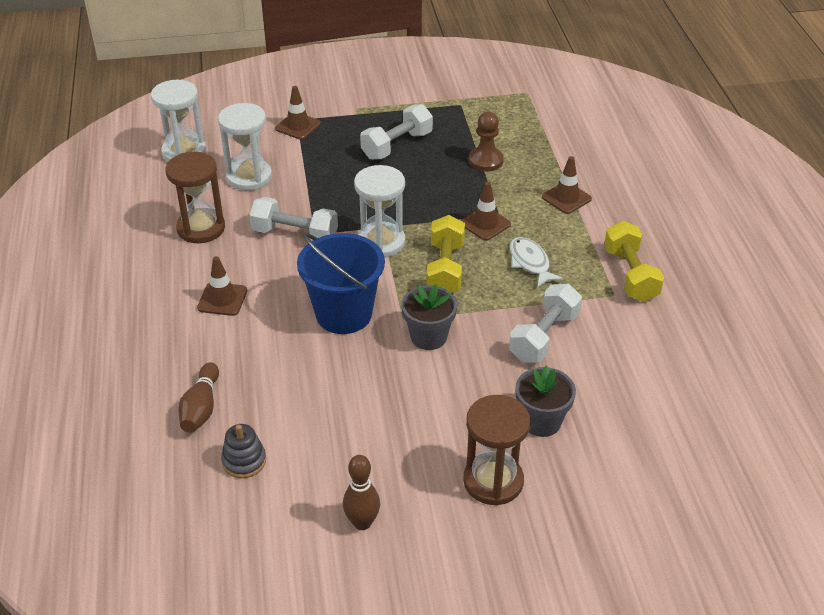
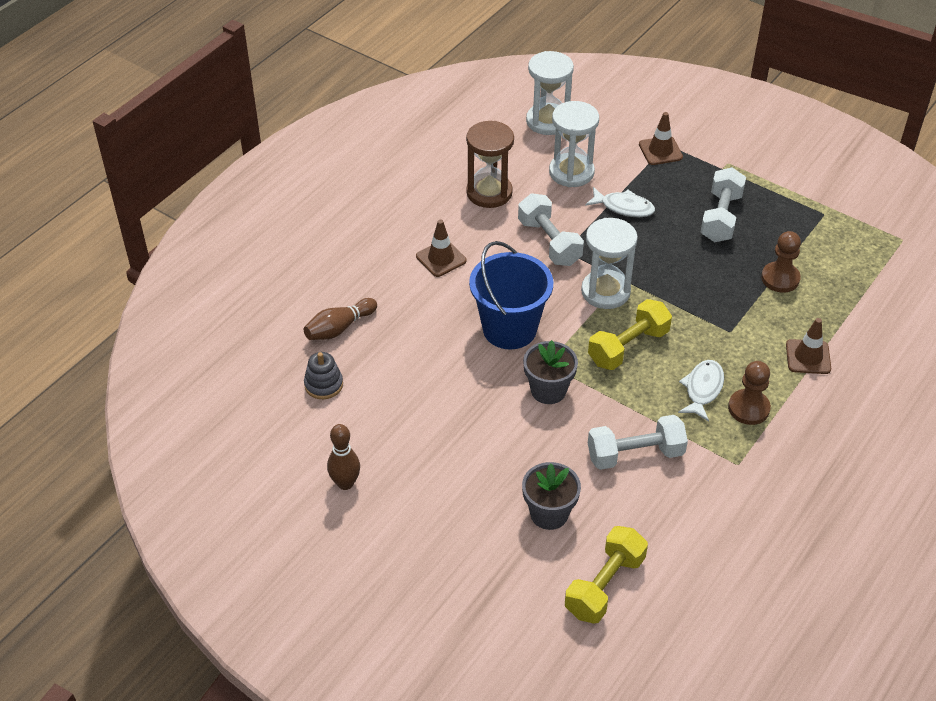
camera: 45 degrees right, 5 degrees up
(320, 178) = (623, 207): none -> white fish
(397, 145) = (720, 217): white dumbbell -> white dumbbell turned 75 degrees counterclockwise
(485, 224) = (708, 332): brown traffic cone -> none
(493, 481) = (461, 526): brown hourglass -> none
(574, 254) = (748, 408): none -> brown pawn
(630, 275) = (774, 458): yellow dumbbell -> yellow dumbbell (604, 585)

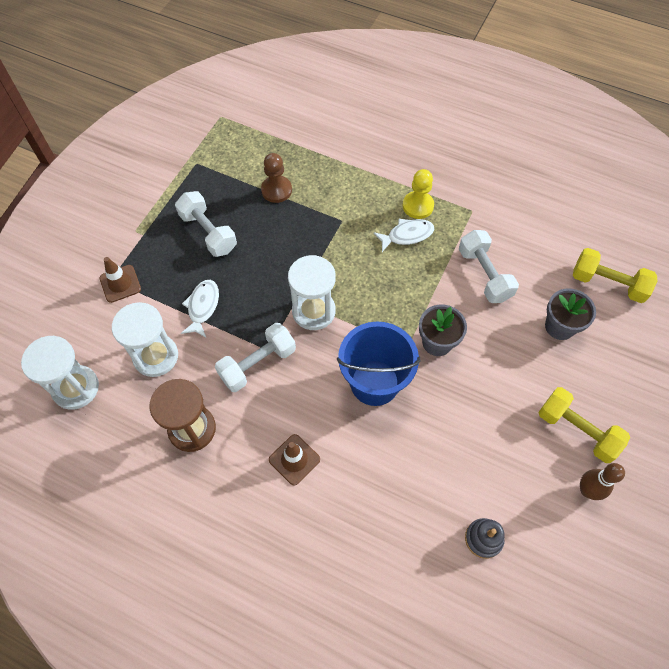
camera: 100 degrees left, 15 degrees up
(339, 328) = (408, 541): brown bowling pin -> none
(628, 347) = (374, 289): yellow dumbbell -> yellow dumbbell (577, 430)
(702, 389) = (407, 235): white fish -> white fish turned 150 degrees clockwise
(720, 217) = (208, 232): white dumbbell -> white dumbbell turned 45 degrees clockwise
(748, 408) = (418, 206): brown pawn -> yellow pawn
(808, 357) = (357, 172): brown traffic cone -> none

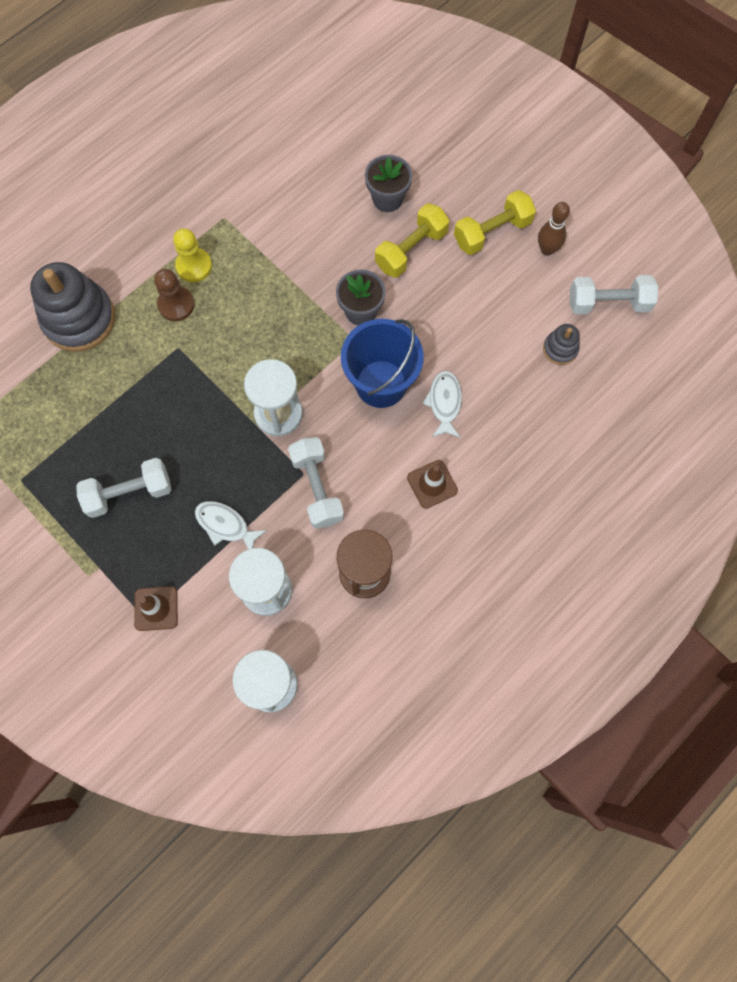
camera: 70 degrees left, 10 degrees up
(276, 190) = (104, 402): brown pawn -> brown pawn (176, 305)
(337, 150) = (79, 319): none -> grey stacking toy
(407, 235) = (226, 291): white fish -> white fish (444, 403)
(484, 274) = (304, 238): white dumbbell -> white dumbbell (608, 303)
(607, 283) = (360, 138): yellow dumbbell -> yellow dumbbell (411, 250)

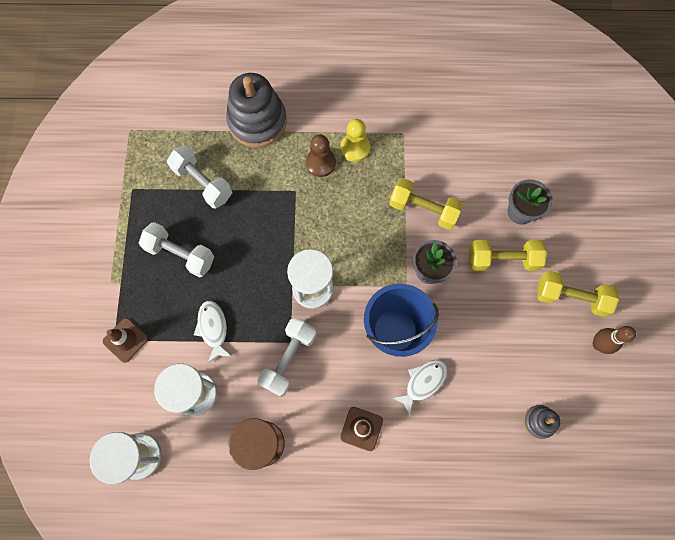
camera: 45 degrees right, 0 degrees up
(306, 266) = (423, 209): none -> yellow dumbbell
(608, 303) = (606, 422): white dumbbell -> white dumbbell (203, 183)

